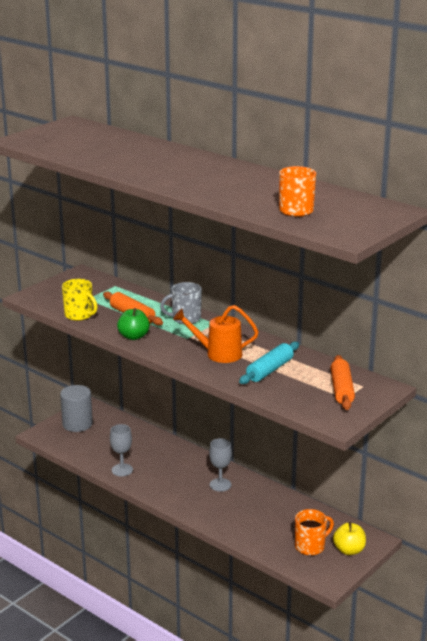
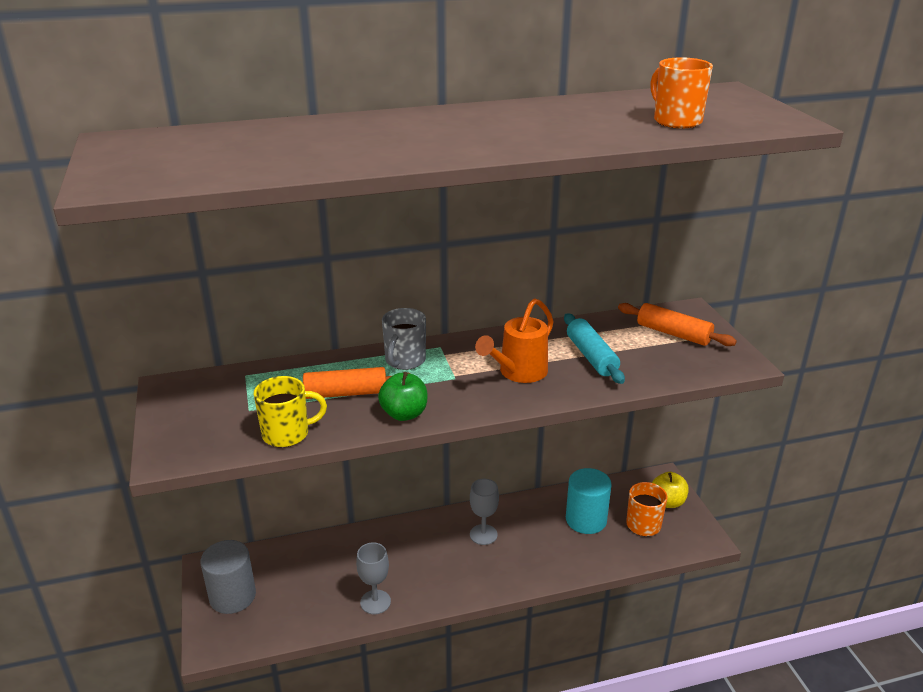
camera: 55 degrees left, 5 degrees up
(284, 520) = (586, 520): none -> turquoise cylinder

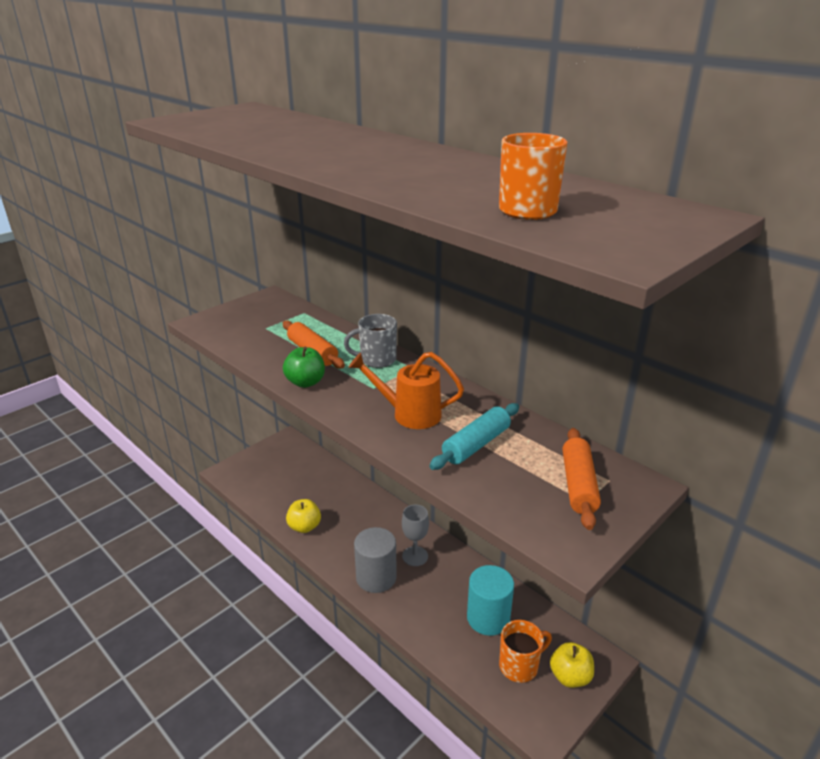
camera: 60 degrees right, 0 degrees up
(232, 596) = (269, 461): grey cylinder -> grey cylinder (376, 577)
(287, 434) = (248, 349): yellow mug -> none
(375, 602) = (304, 527): grey goblet -> yellow apple

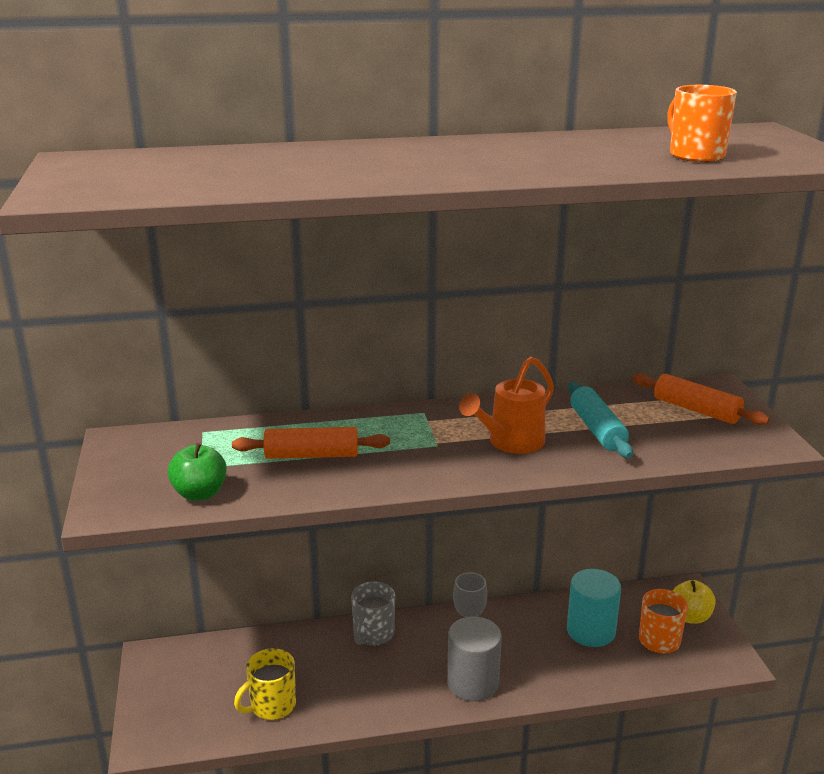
camera: 55 degrees left, 5 degrees down
(285, 501) = (272, 705): none -> yellow mug
(304, 527) = (336, 707): yellow apple -> none
(305, 382) = (375, 479): green apple -> green apple (200, 494)
(377, 360) = (382, 425): grey mug -> grey mug (373, 634)

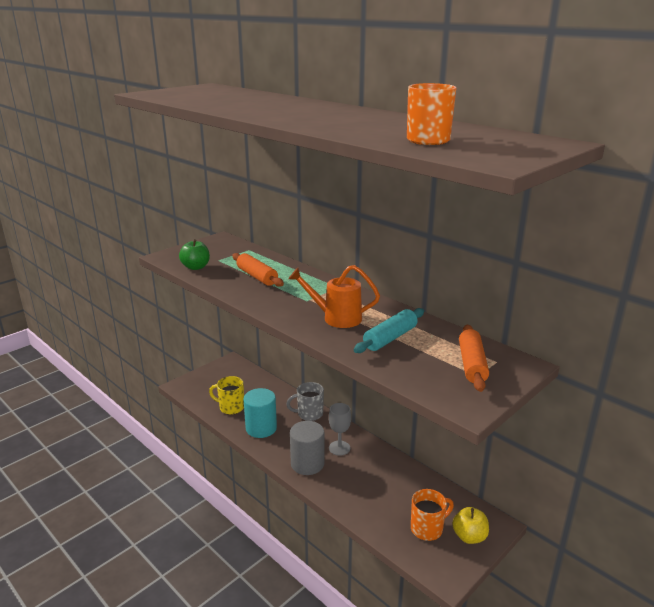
camera: 55 degrees right, 0 degrees up
(591, 631) = (401, 493): turquoise cylinder -> turquoise cylinder (261, 428)

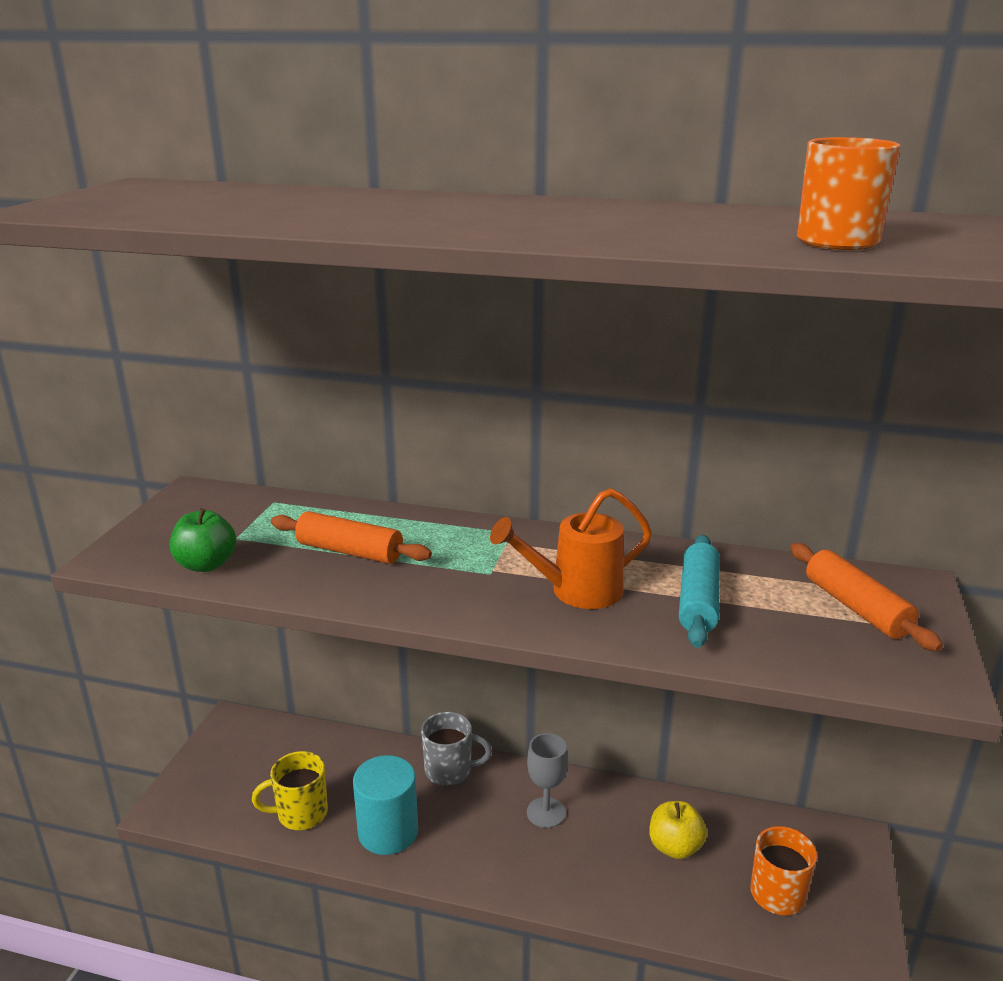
camera: 30 degrees left, 0 degrees up
(307, 464) = (518, 864): grey cylinder -> none
(309, 414) = (449, 770): grey mug -> grey mug turned 135 degrees counterclockwise
(469, 536) = (839, 877): yellow apple -> yellow apple (675, 847)

